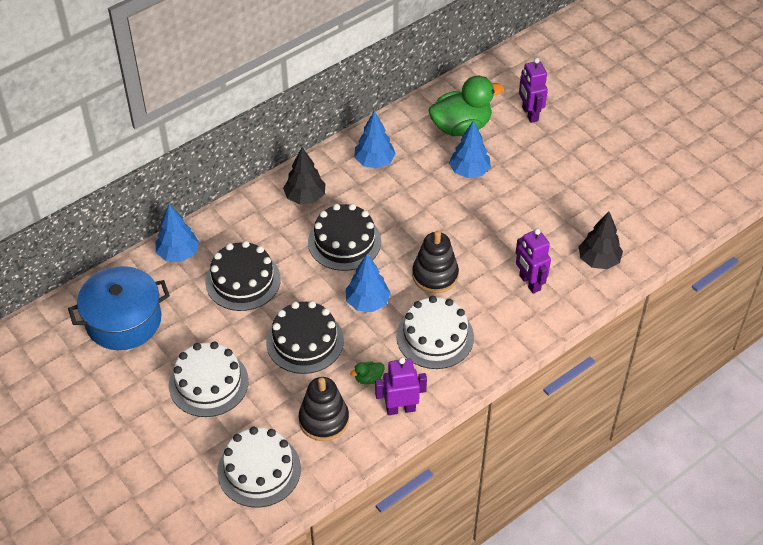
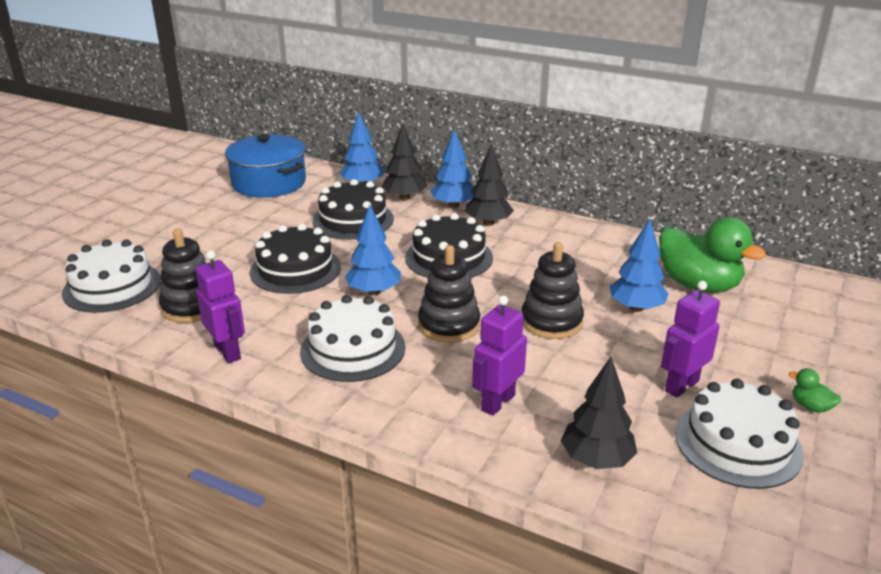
camera: 65 degrees right, 20 degrees down
(208, 383) = (215, 235): white cake -> white cake (737, 443)
(224, 233) = (404, 198): none -> black tree
(368, 378) = (263, 319): green duck -> green duck (810, 406)
(374, 162) = (578, 246): blue tree -> blue tree (453, 205)
(461, 220) = (551, 322): none -> black stacking toy
(529, 114) = (788, 328): purple robot -> purple robot (681, 386)

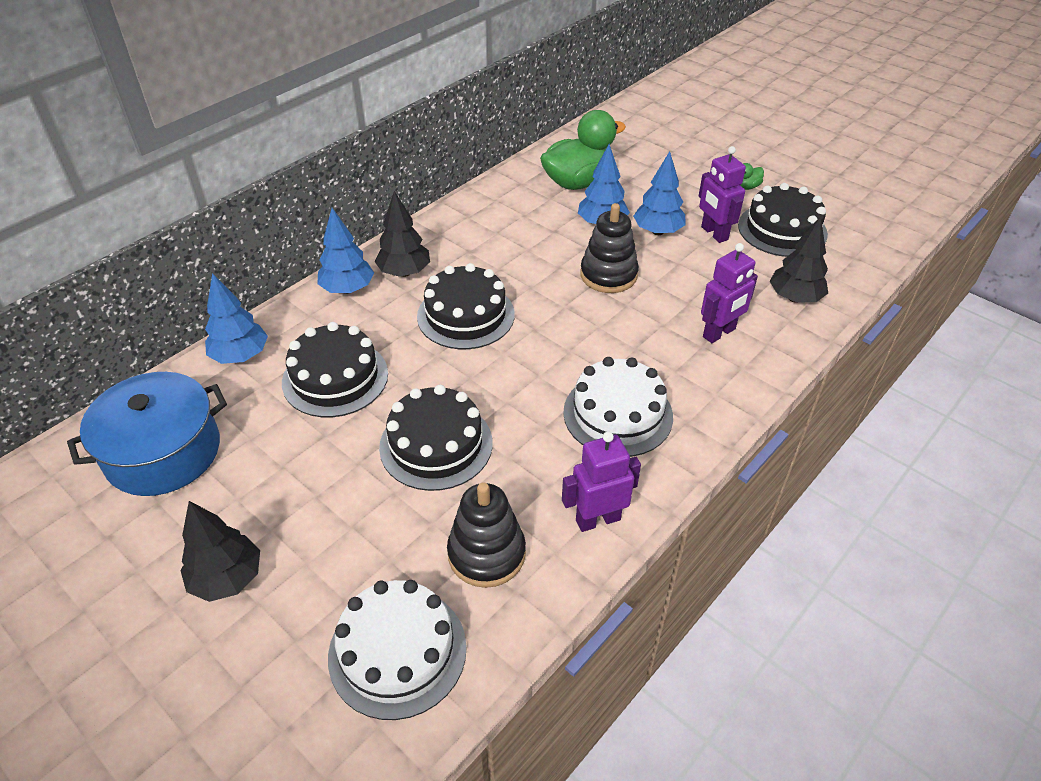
camera: 75 degrees left, 15 degrees up
(374, 292) = (513, 383): blue tree -> blue tree (657, 231)
(404, 198) = (302, 324): black tree -> black tree (227, 579)
(449, 325) = (595, 339): black stacking toy -> none
(497, 402) = (719, 333): purple robot -> purple robot turned 90 degrees counterclockwise
(737, 443) = (782, 229): white cake -> black cake

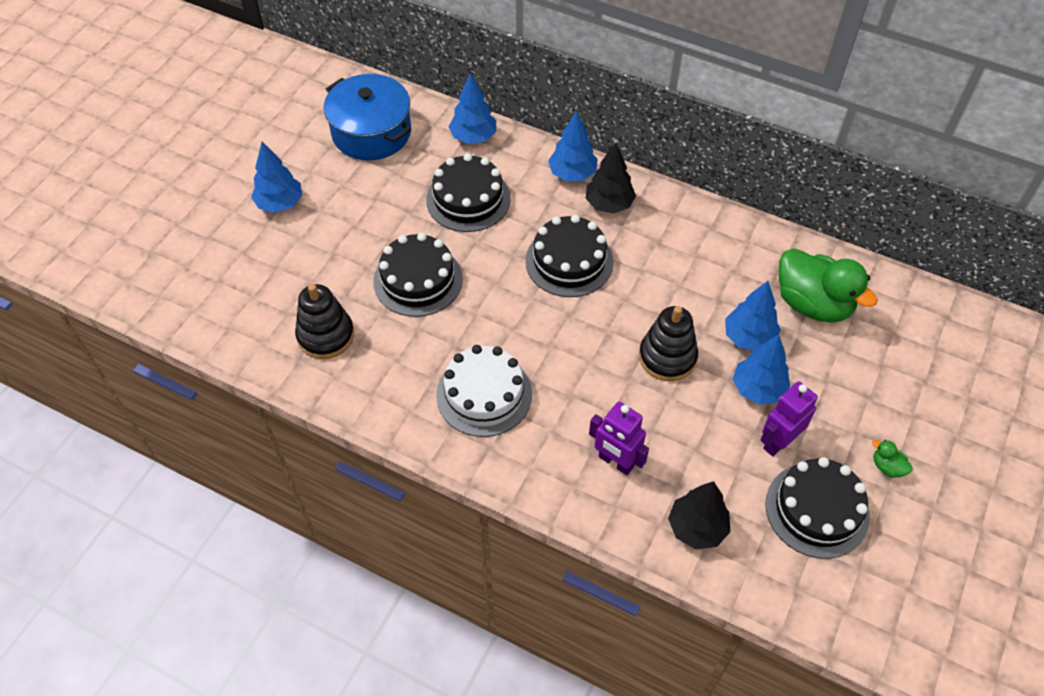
camera: 75 degrees right, 10 degrees up
(227, 579) = (280, 203): black tree -> blue tree
(397, 651) = (243, 306): white cake -> none
(597, 519) = (370, 398): purple robot -> none

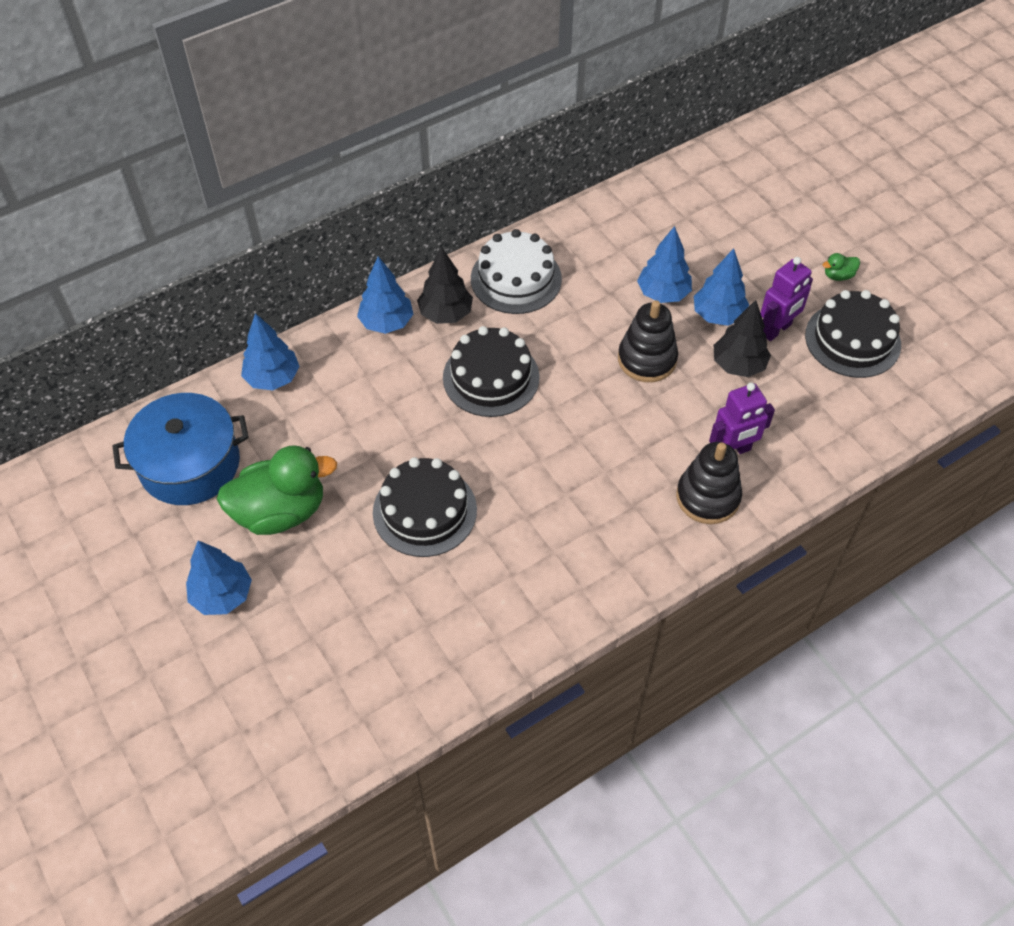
camera: 60 degrees left, 0 degrees up
(326, 335) = (439, 625): black stacking toy -> black stacking toy (708, 497)
(468, 199) = (352, 421): black cake -> none
(484, 394) = (599, 518): white cake -> white cake (516, 279)
(696, 528) = (827, 427): black tree -> black tree (738, 365)
(778, 442) = (777, 330): purple robot -> purple robot turned 120 degrees counterclockwise
(812, 304) = (656, 234): green duck -> green duck (280, 511)

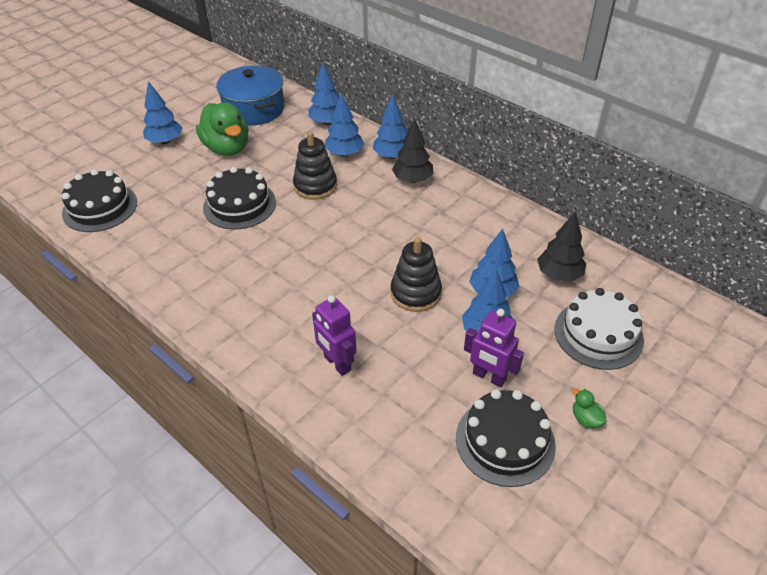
camera: 75 degrees right, 10 degrees down
(358, 372) = (344, 154): none -> blue tree
(491, 377) = (363, 212): black cake -> black cake (100, 207)
(516, 279) = (464, 206): white cake -> white cake (598, 334)
(708, 497) = (285, 353): black stacking toy -> black stacking toy (315, 186)
(738, 365) = (434, 354): black tree -> black tree (559, 275)

